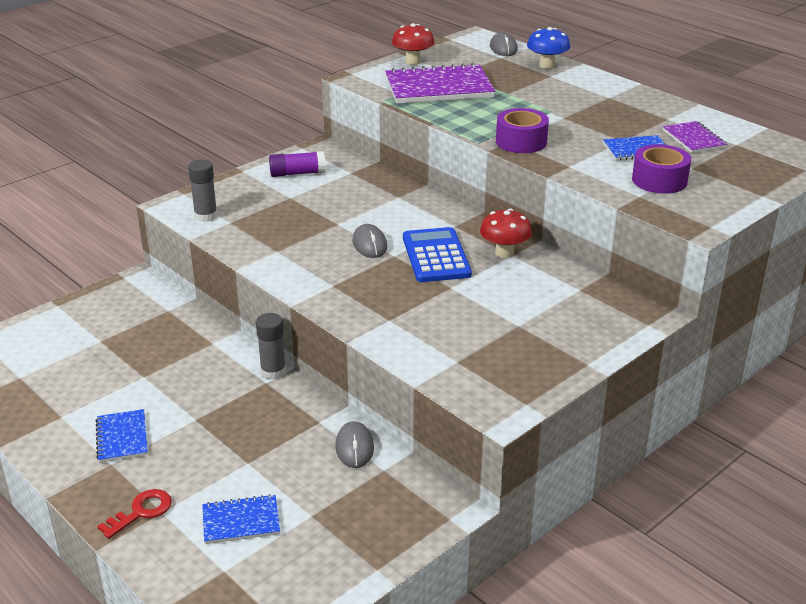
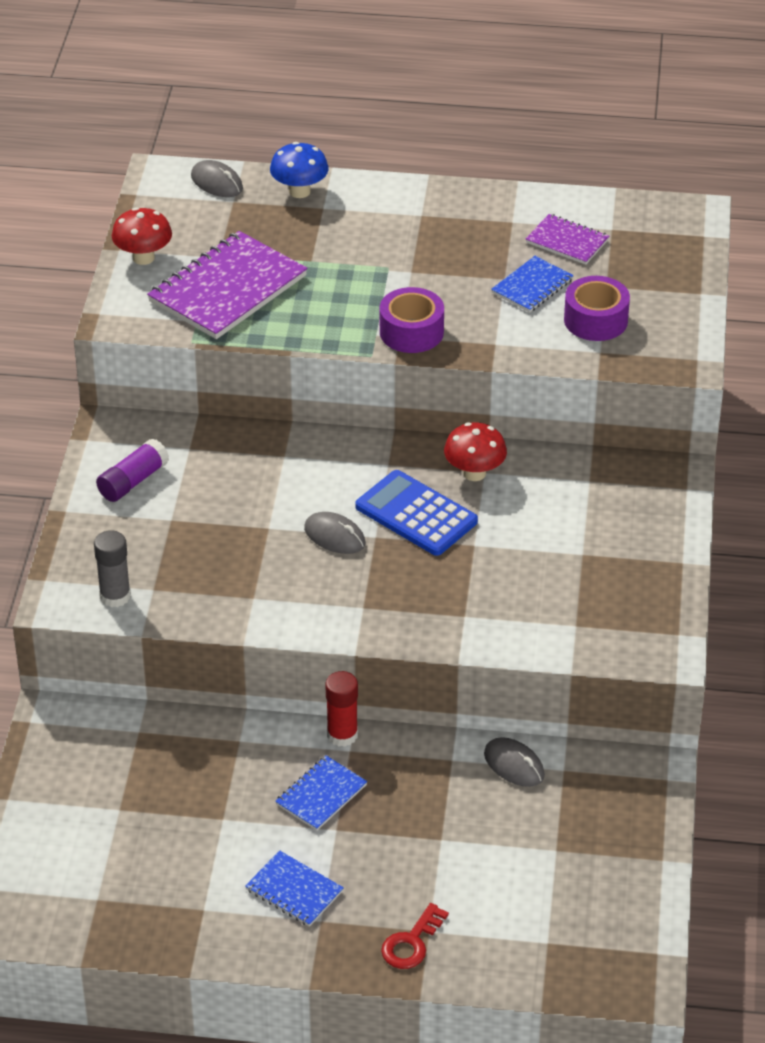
camera: 40 degrees left, 10 degrees up
(141, 512) = (411, 943): red key -> red key turned 150 degrees counterclockwise
(241, 521) = (506, 894): blue notebook -> blue notebook (321, 795)
(273, 372) = (342, 735): grey glue stick -> red glue stick

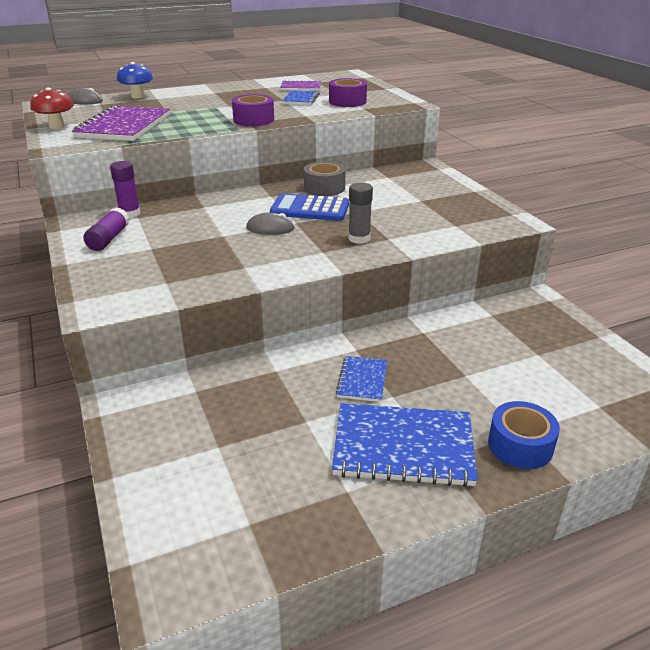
camera: 30 degrees left, 10 degrees down
(115, 596) = (139, 294): grey glue stick -> grey glue stick (359, 238)
(184, 436) = (130, 214): none -> purple glue stick
(294, 890) = (403, 447): blue notebook -> blue notebook, size x1.90
(342, 735) = (343, 343): red glue stick -> none
(411, 943) = (520, 445): red key -> blue tape
(474, 473) = (324, 188): red mushroom -> grey tape
(514, 765) = (462, 322): grey mouse -> none

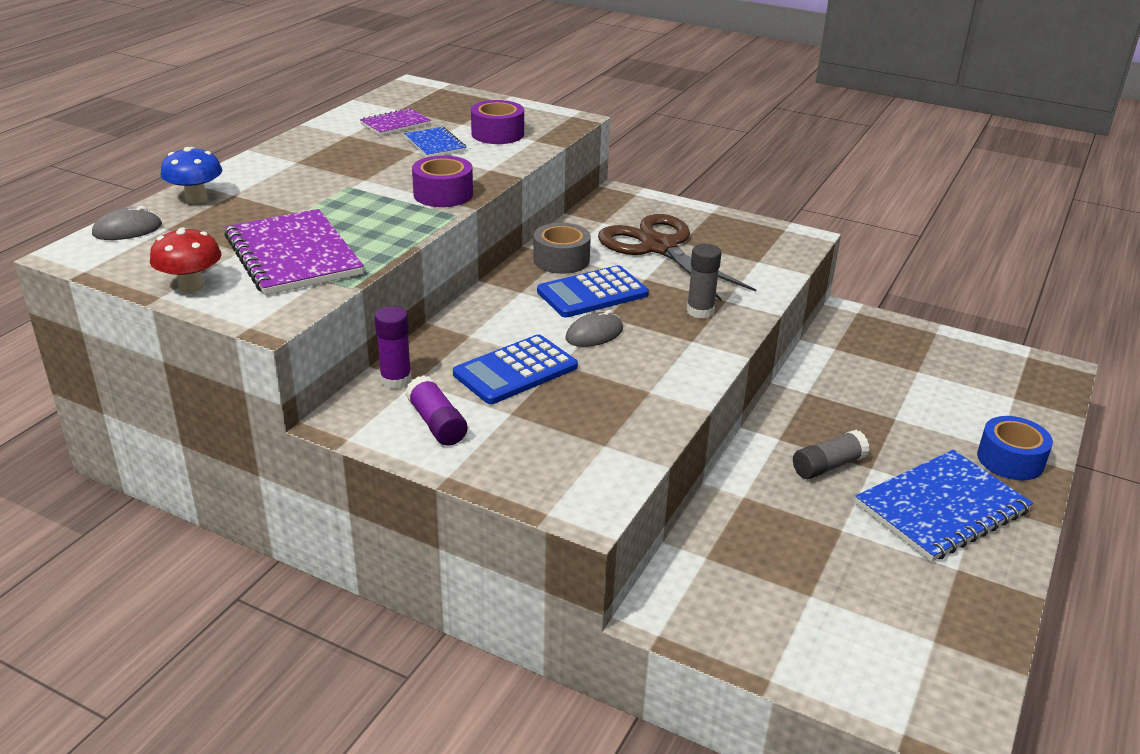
camera: 40 degrees left, 0 degrees up
(193, 230) = (515, 371): none -> blue calculator
(362, 380) = (828, 466): blue notebook -> grey glue stick
(399, 199) = (659, 247): none -> brown scissors

